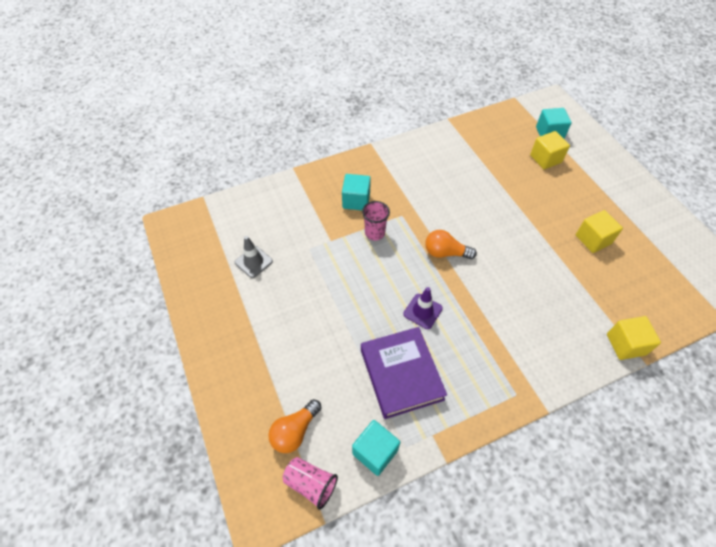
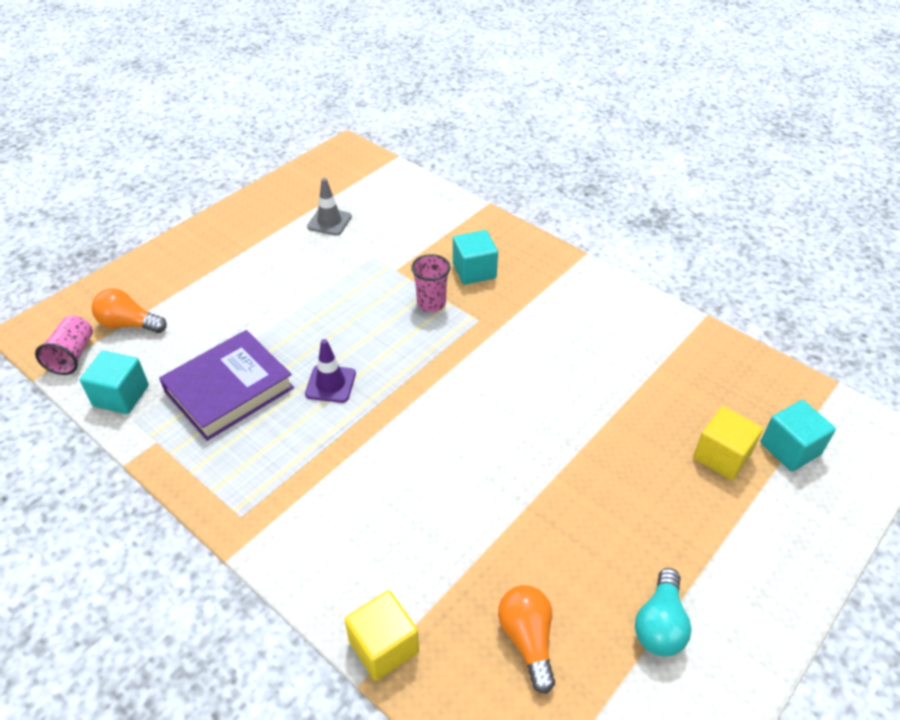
camera: 65 degrees right, 10 degrees down
(445, 252) = (440, 381): orange light bulb -> orange light bulb (527, 639)
(593, 239) = (581, 561): yellow cube -> none
(635, 225) = (659, 624): none -> turquoise light bulb

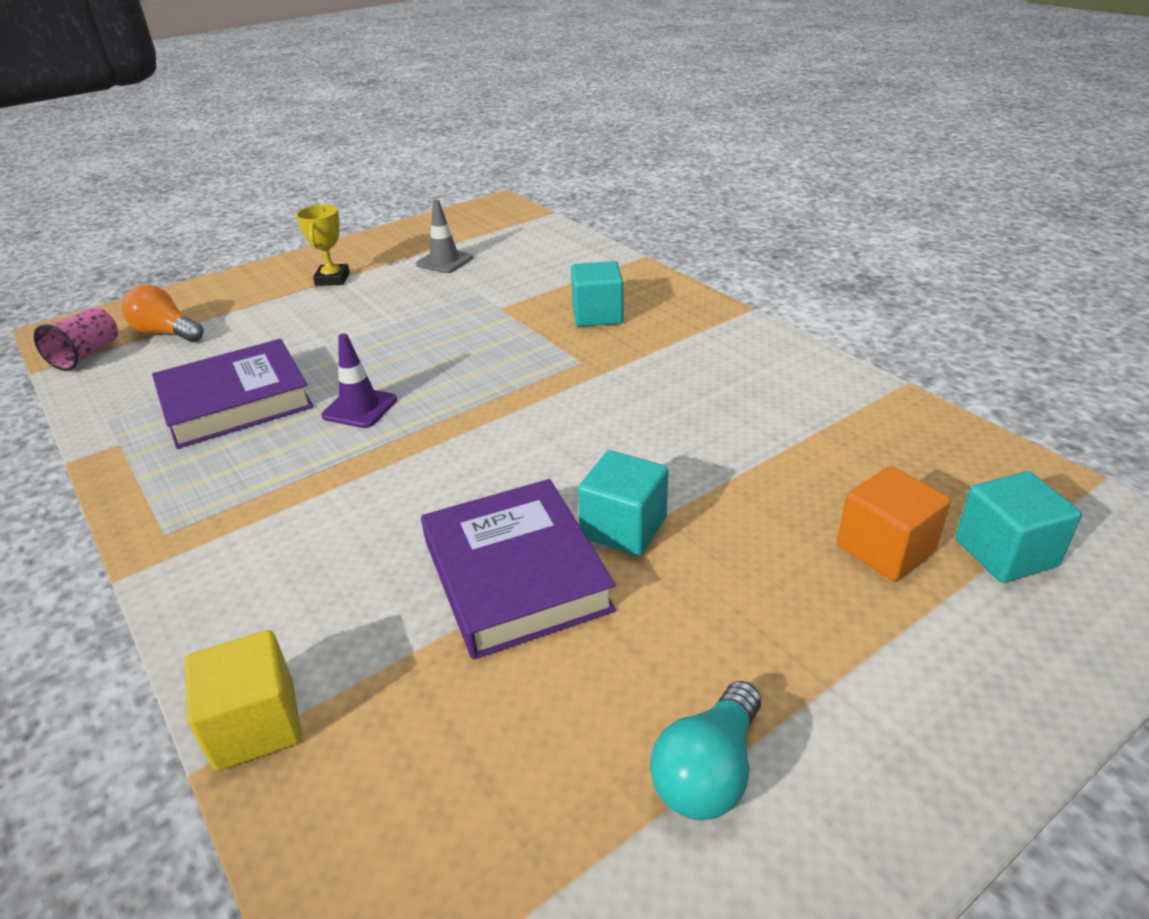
camera: 15 degrees right, 10 degrees down
(121, 396) = (111, 395): turquoise cube -> turquoise cube (623, 528)
(243, 250) = (332, 279): none -> yellow trophy
(431, 303) = (528, 341): pink cup -> none
(502, 511) = (515, 575): none -> purple book
(527, 639) = (477, 755): orange light bulb -> none
(721, 456) = (885, 549): yellow cube -> orange cube

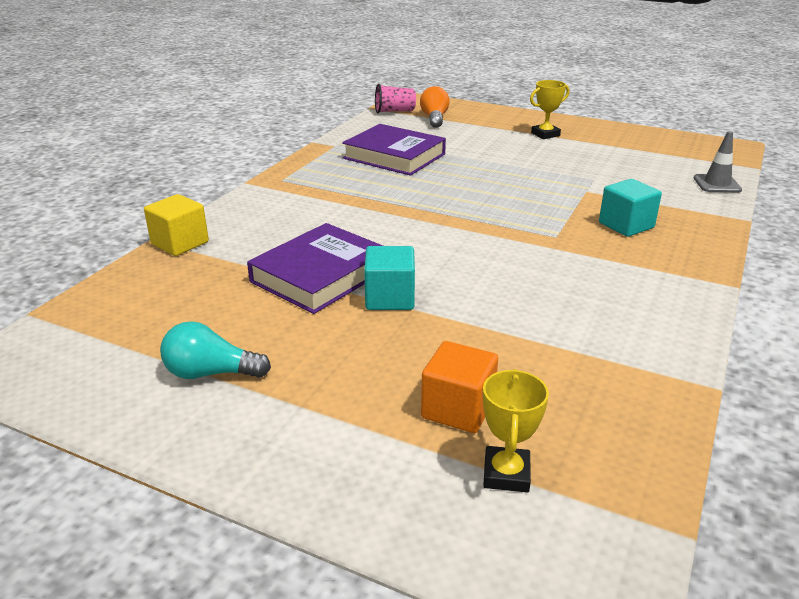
camera: 60 degrees right, 5 degrees down
(360, 408) = (423, 187): purple traffic cone -> none
(444, 261) = (618, 156): grey traffic cone -> grey traffic cone (717, 184)
(1005, 552) = (506, 474): turquoise cube -> yellow trophy

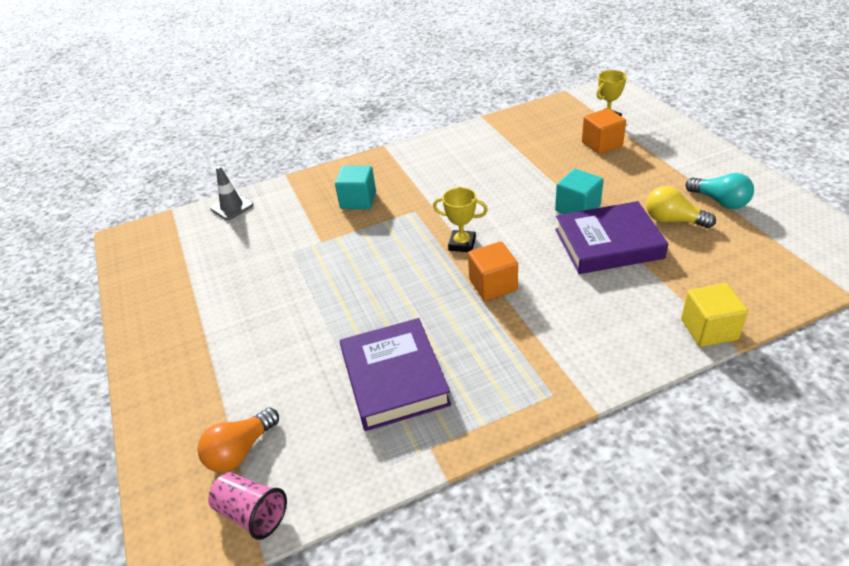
camera: 135 degrees left, 10 degrees up
(263, 324) = (673, 220): none -> yellow light bulb
(394, 212) = (493, 285): none -> orange cube
(545, 134) = (204, 337): yellow trophy -> yellow trophy (462, 244)

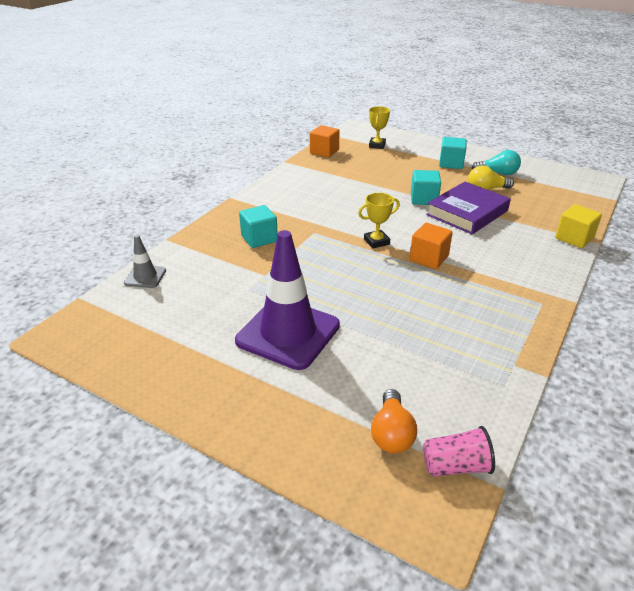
camera: 40 degrees left, 5 degrees down
(273, 310) = (288, 333): none -> purple traffic cone
(394, 378) = (439, 337): purple book -> none
(602, 144) = (391, 159): orange cube -> orange cube (324, 151)
(671, 170) = (451, 163): none -> turquoise cube

